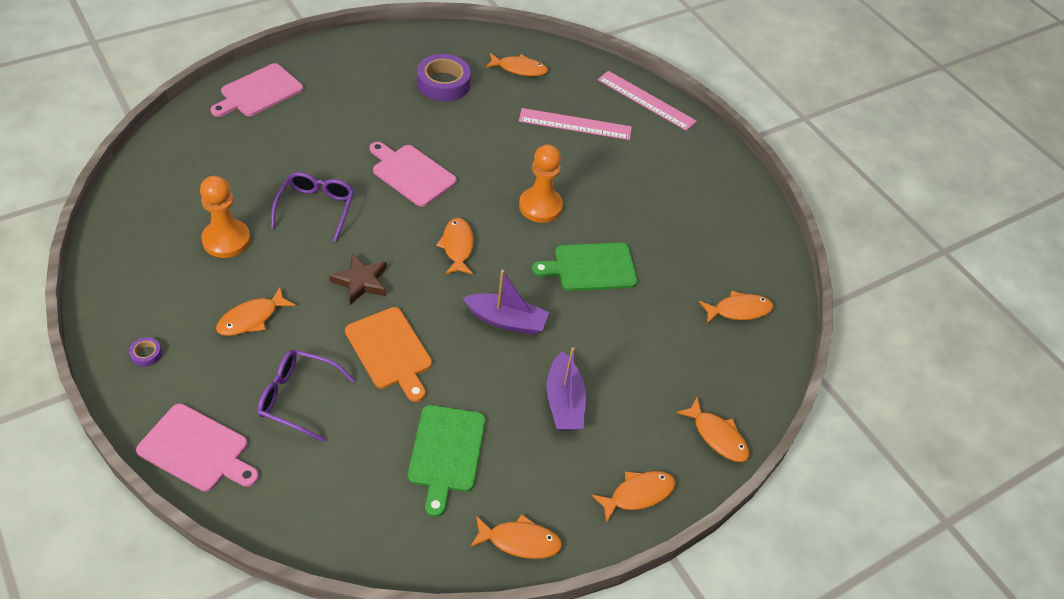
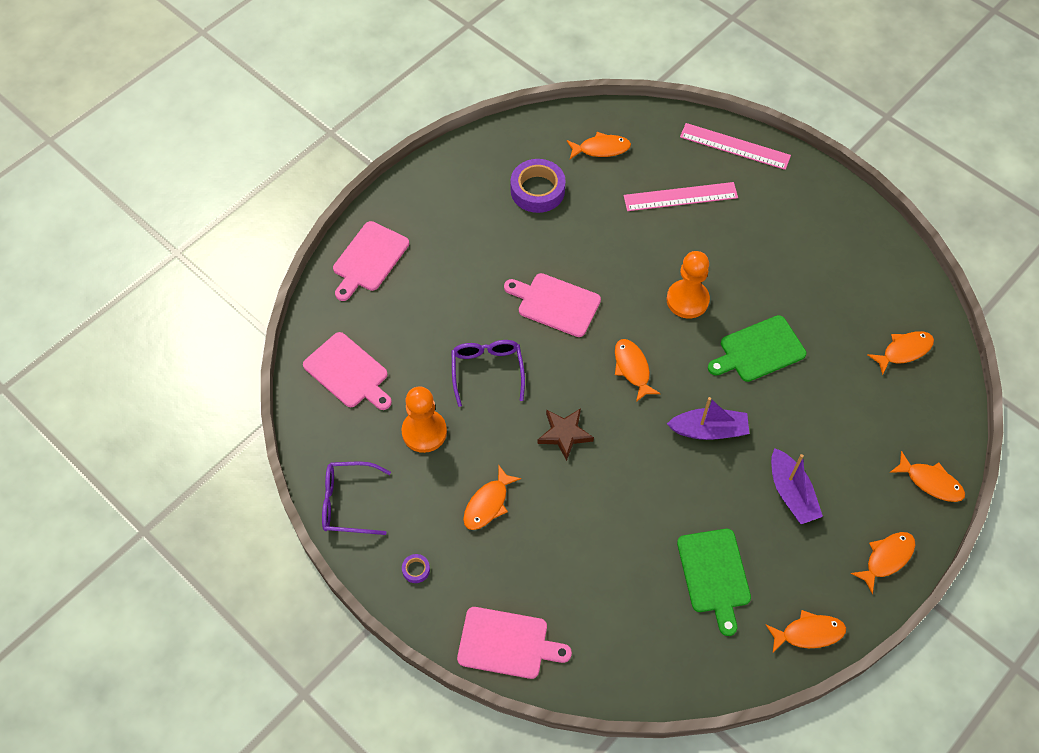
camera: 10 degrees left, 10 degrees up
(185, 172) = (348, 372): none -> pink cutting board
(297, 397) = (566, 566): purple glasses -> purple glasses (348, 503)
(390, 351) = (623, 495): orange cutting board -> none

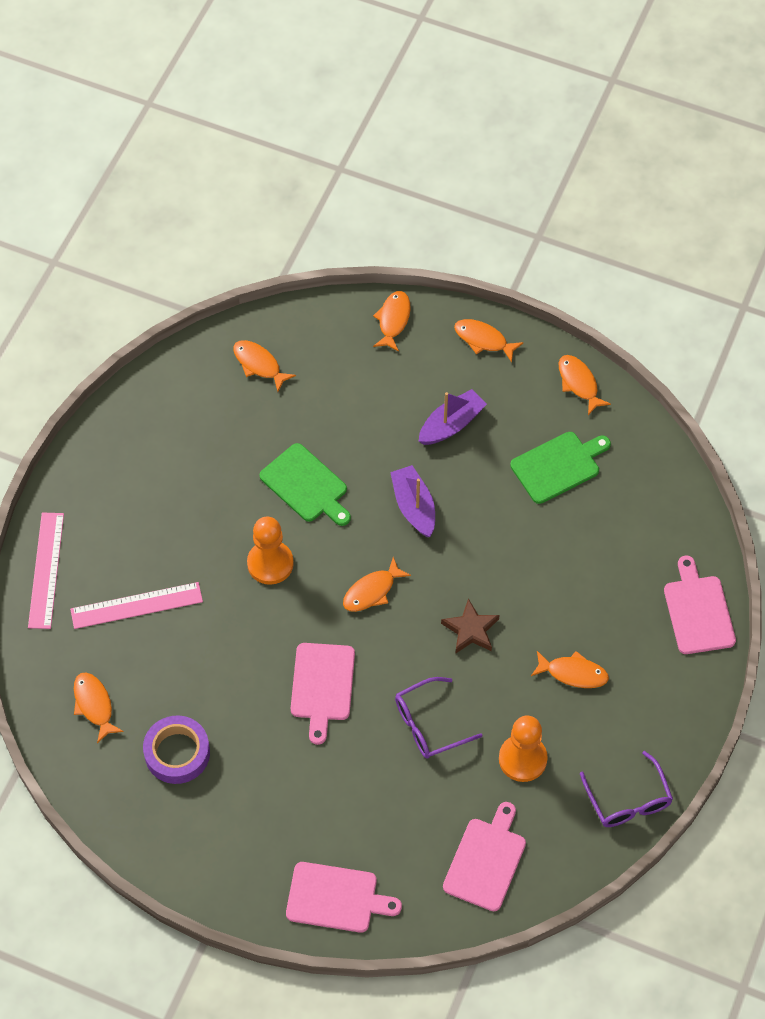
camera: 110 degrees left, 0 degrees up
(416, 570) = (666, 712): purple tape -> none
(680, 197) = (136, 605): pink ruler -> pink ruler turned 75 degrees counterclockwise

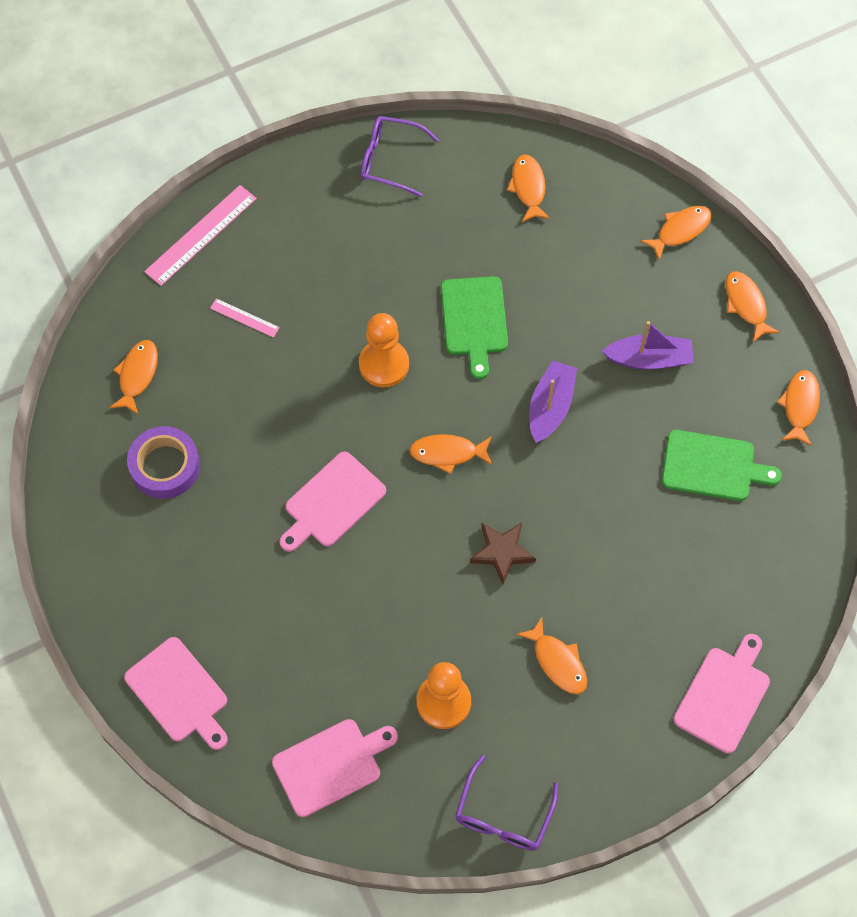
camera: 40 degrees right, 5 degrees up
(136, 605) = (244, 318): pink ruler -> pink ruler, size x0.53
(429, 724) = (390, 607): purple glasses -> purple glasses (390, 160)

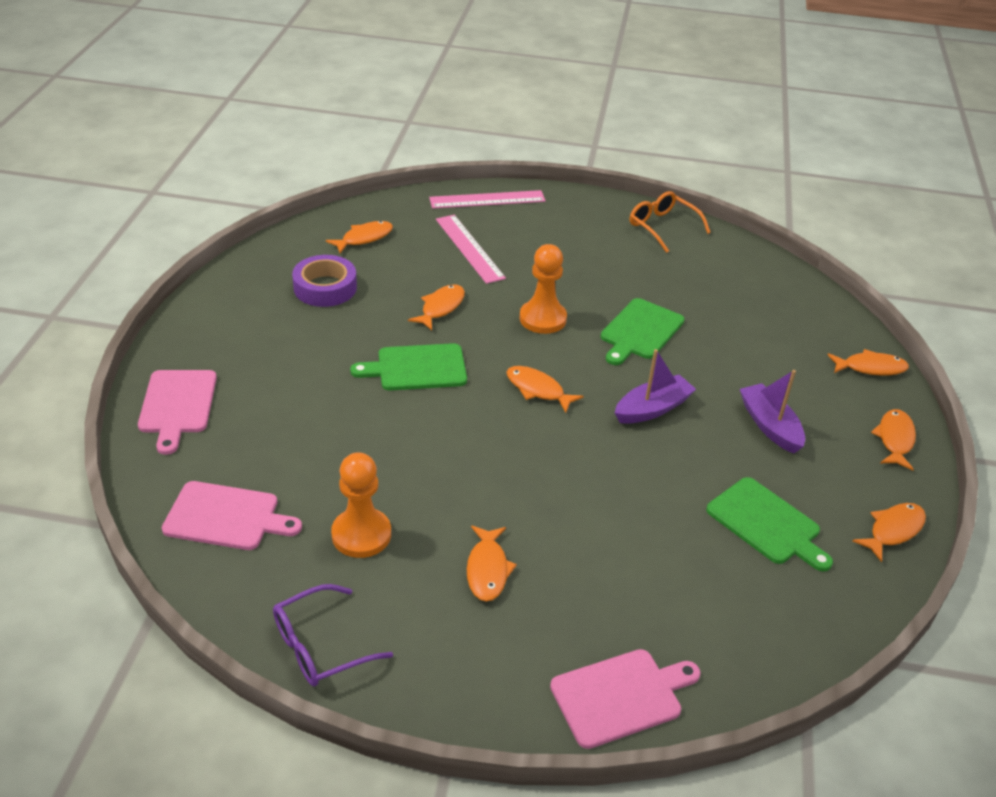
camera: 35 degrees right, 25 degrees down
(244, 318) = (469, 248): pink ruler -> pink ruler, size x1.90
(332, 502) = (417, 368): pink cutting board -> green cutting board
(390, 160) = (662, 227): purple glasses -> orange glasses
(502, 552) = (517, 471): brown star -> none
(528, 188) = (758, 287): orange fish -> orange fish (441, 307)
(649, 359) = (770, 426): purple boat -> purple boat turned 150 degrees counterclockwise

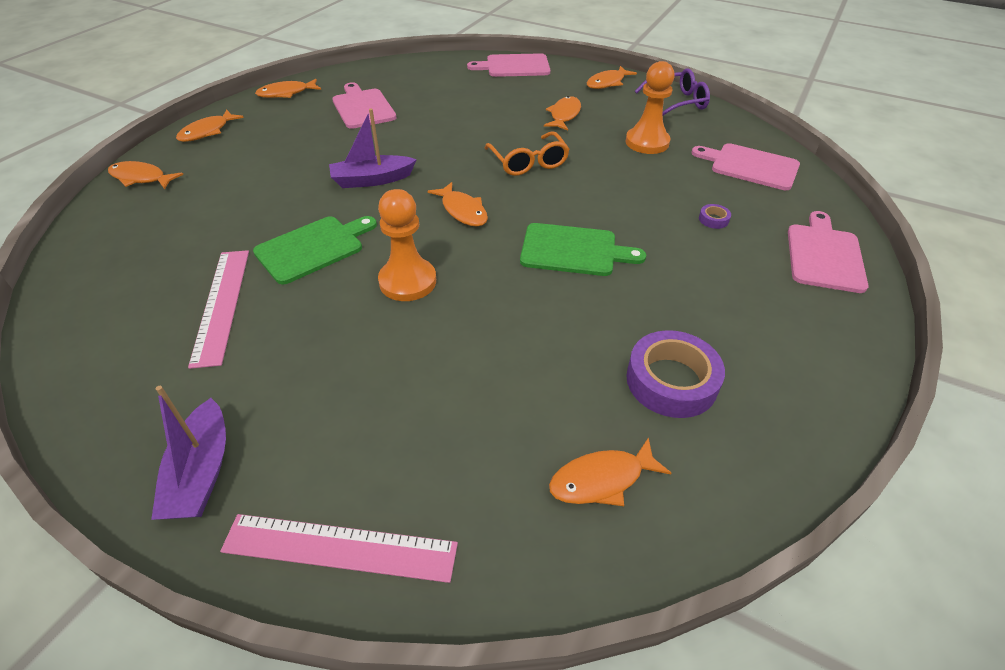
camera: 160 degrees left, 5 degrees up
(282, 426) = (713, 219): none -> purple tape
(441, 307) = (522, 319): orange fish -> orange fish (607, 83)
(469, 248) = (437, 418): pink ruler -> pink ruler (221, 304)
(662, 227) = (111, 403): orange glasses -> orange glasses (528, 162)
(766, 524) = (363, 107): green cutting board -> pink cutting board
(770, 426) = (289, 154): purple boat -> purple boat (201, 472)

